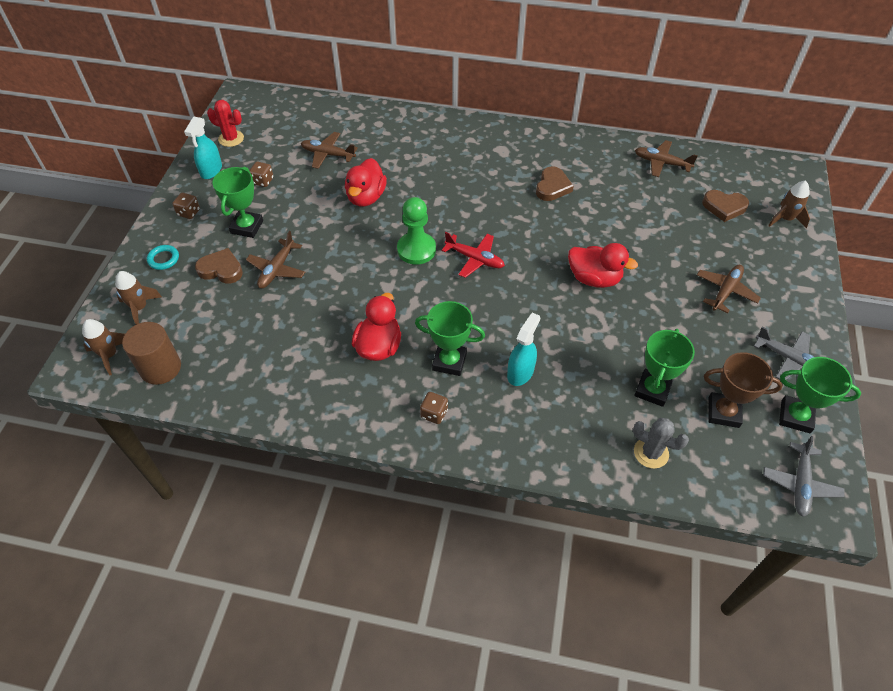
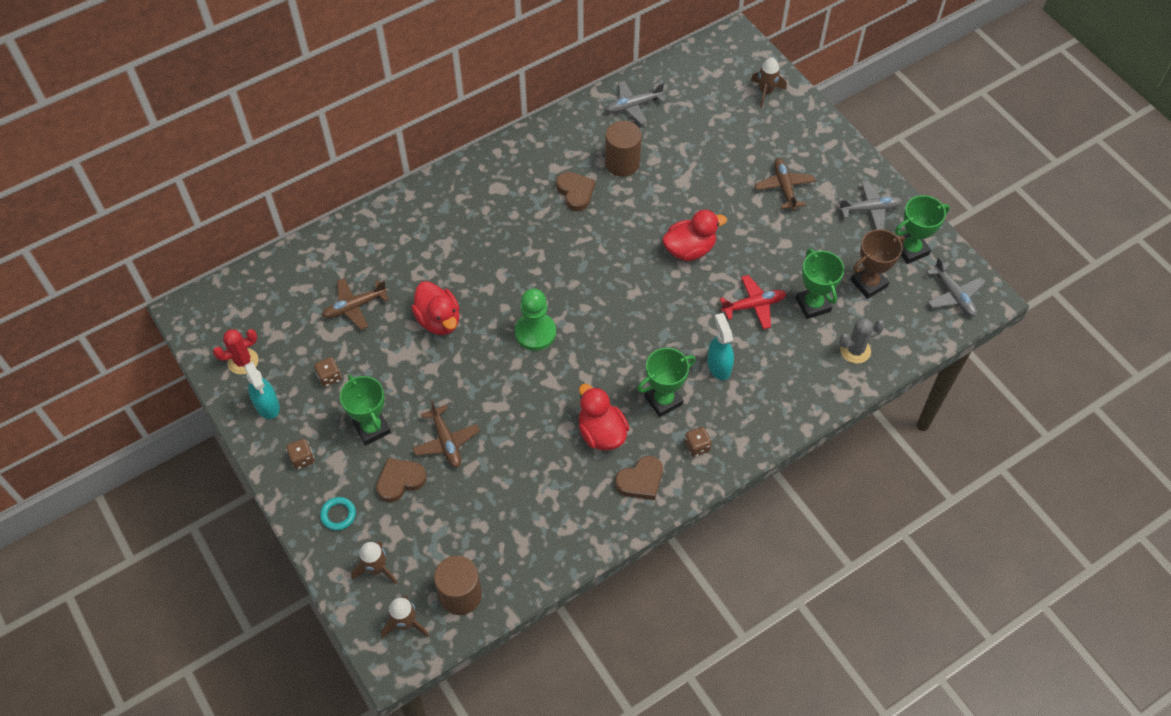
camera: 45 degrees left, 5 degrees up
(475, 259) = (588, 304): red plane -> red plane (754, 305)
(609, 191) = (622, 163): none -> brown cylinder
(661, 163) = (633, 106): brown plane -> grey plane
(724, 207) = (716, 113): brown heart -> brown heart (640, 481)

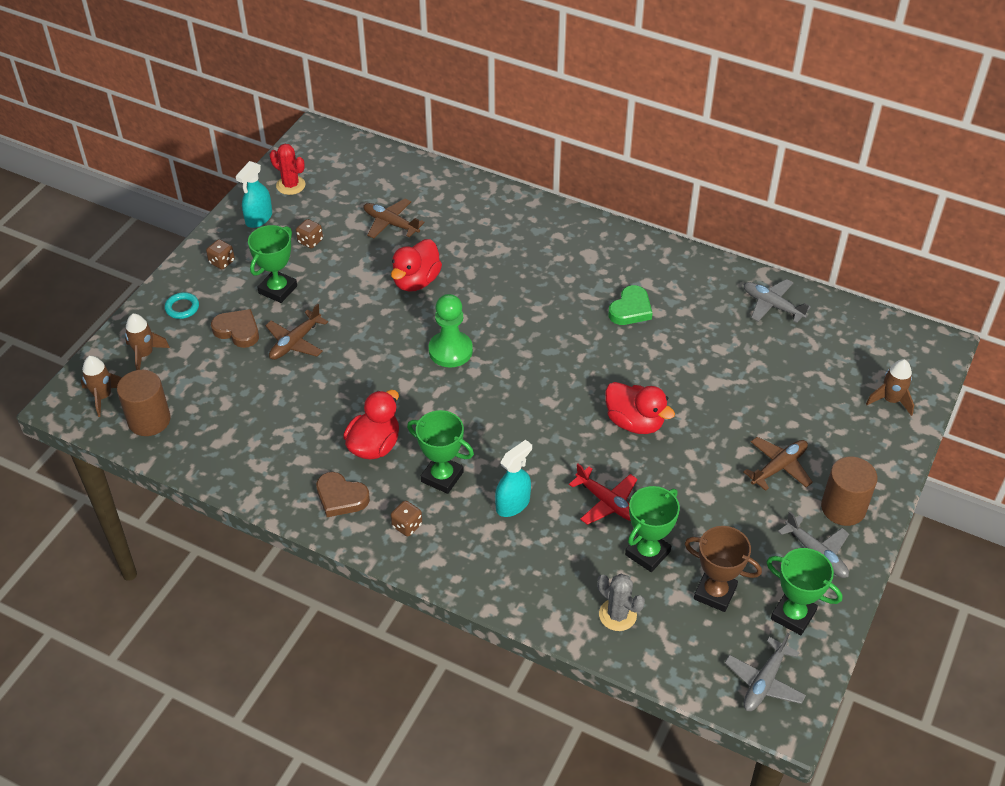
camera: 60 degrees right, 10 degrees down
(575, 192) = (630, 309): brown heart -> green heart
(622, 163) = (695, 327): brown cylinder -> brown cylinder (843, 508)

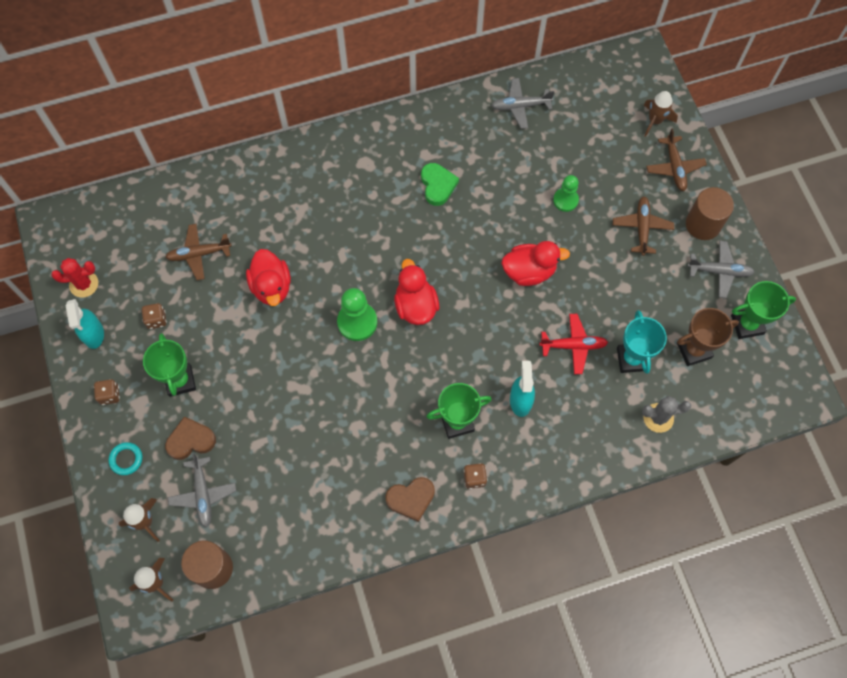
camera: 45 degrees left, 20 degrees up
(295, 342) = (243, 412): brown plane -> brown plane (674, 167)
(374, 445) = (389, 440): red duck -> red duck (415, 306)
(647, 553) = (631, 359): green trophy -> turquoise trophy
(731, 397) = (565, 200): none -> green pawn
(764, 682) = (775, 384): grey plane -> grey plane (203, 494)

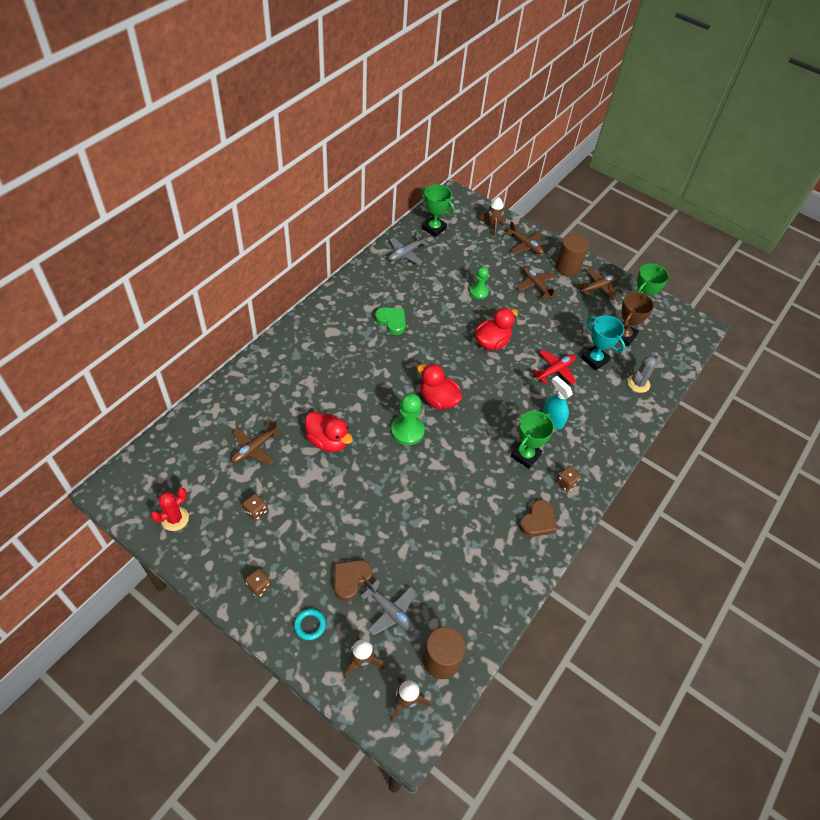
camera: 40 degrees left, 15 degrees down
(93, 334) = (210, 550): turquoise spray bottle -> none
(180, 381) = (309, 543): green trophy -> green trophy (434, 228)
(720, 271) = (599, 287): grey plane -> brown plane

